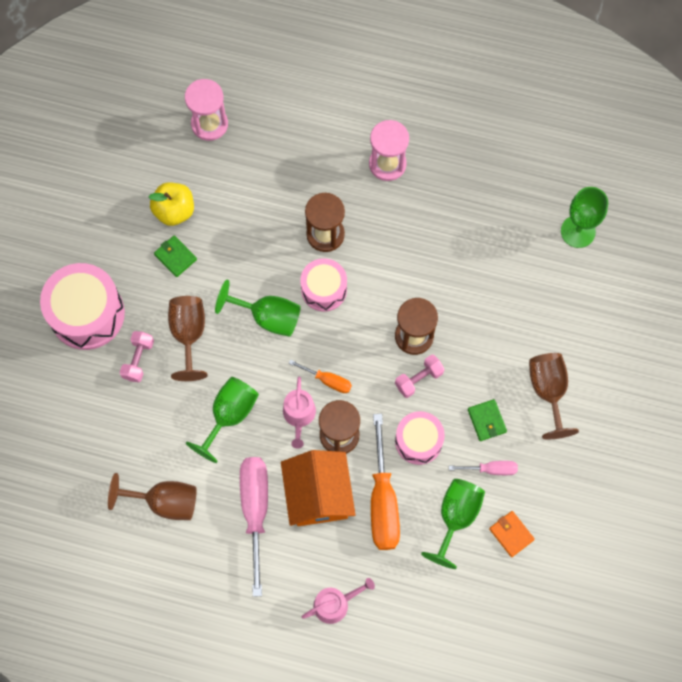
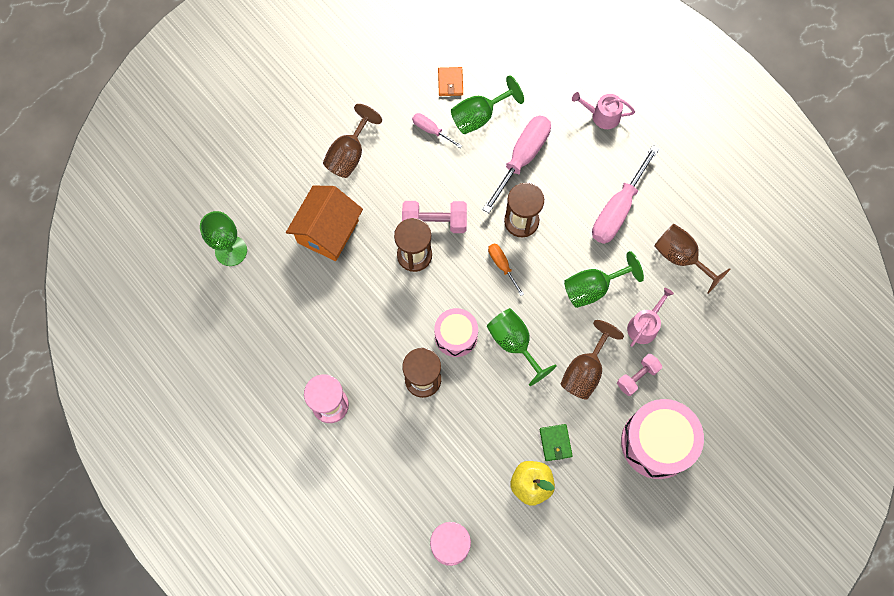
camera: 145 degrees left, 0 degrees up
(299, 415) = (541, 254): pink watering can -> pink watering can (644, 325)
(318, 495) = (565, 191): orange house -> orange house (328, 231)
(383, 500) = (522, 159): orange screwdriver -> pink screwdriver
(418, 441) = (467, 181): pink drum -> none
(419, 379) = (434, 222): pink dumbbell -> pink dumbbell, size x1.50
(487, 421) = (408, 163): green wallet -> none

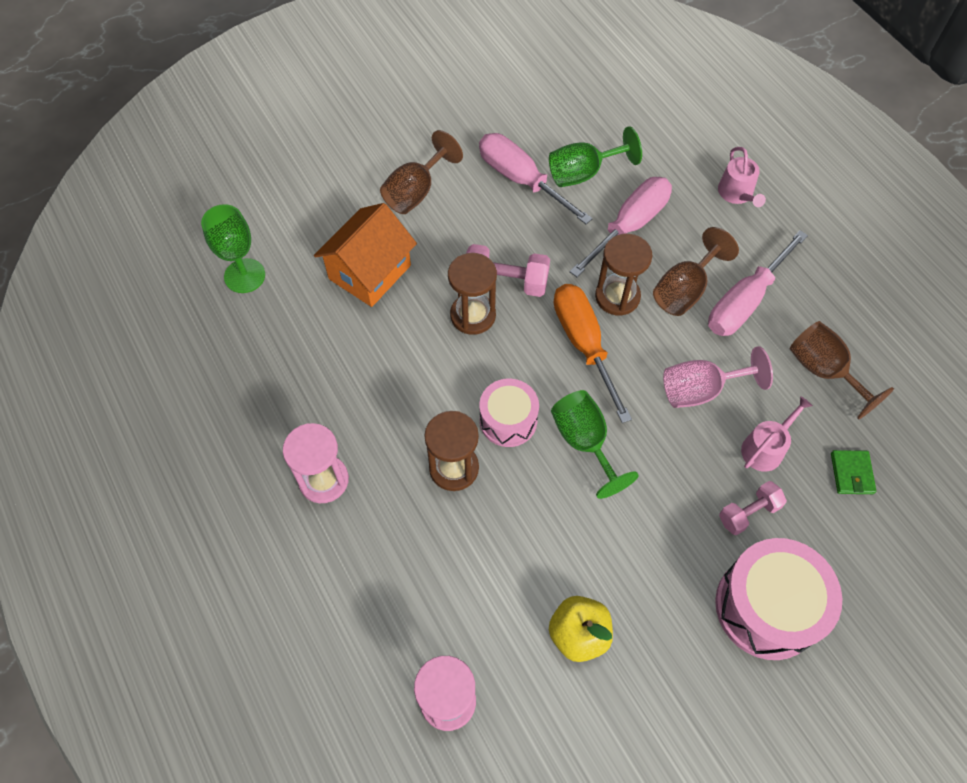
camera: 10 degrees right, 10 degrees down
(431, 130) = (521, 180): pink screwdriver -> pink screwdriver, size x1.98
(450, 83) = (554, 133): orange wallet -> none
(502, 266) = (584, 345): orange screwdriver -> orange screwdriver, size x1.98
(555, 443) = (622, 582): green wallet -> green wallet (851, 473)
(585, 371) = (676, 493): brown goblet -> brown goblet (684, 290)
(593, 288) = (700, 390): green goblet -> pink goblet
(602, 116) = (737, 194): pink watering can -> pink watering can turned 120 degrees counterclockwise

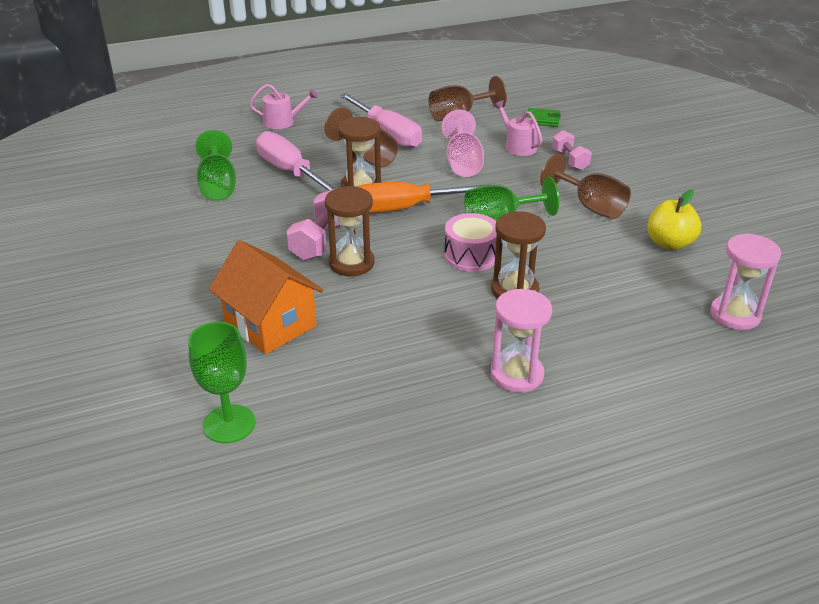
camera: 80 degrees left, 25 degrees down
(416, 192) = (179, 284): brown goblet -> brown goblet (590, 206)
(521, 180) = (205, 219): pink screwdriver -> none
(767, 607) = (643, 164): pink drum -> none

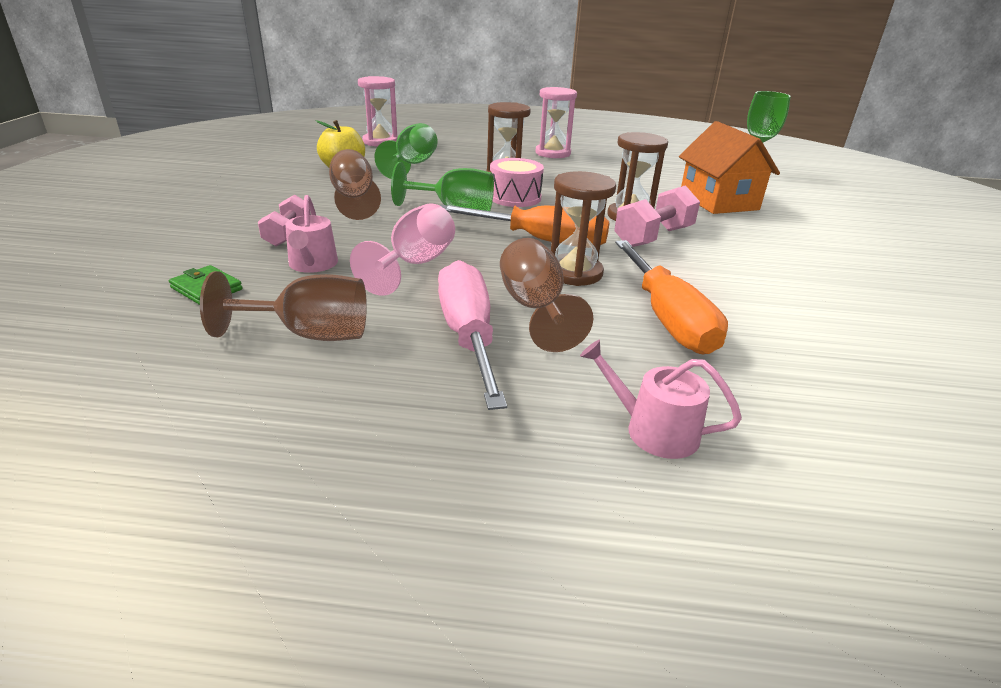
camera: 155 degrees left, 5 degrees down
(218, 186) = (787, 327): green goblet -> green goblet (412, 165)
(290, 172) = (667, 318): pink screwdriver -> orange screwdriver

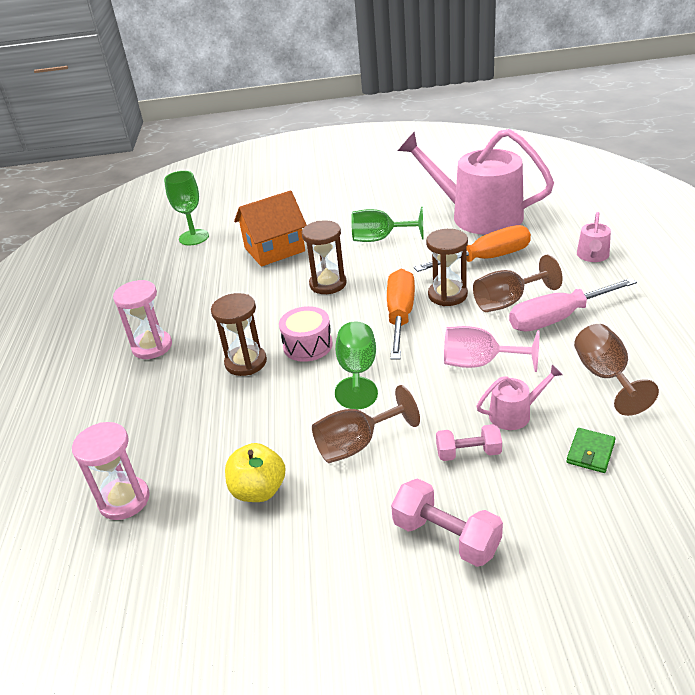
camera: 95 degrees left, 5 degrees up
(412, 165) = (225, 438): green goblet -> green goblet (380, 239)
(653, 237) = (366, 271): pink dumbbell -> pink dumbbell (446, 537)
(831, 343) = (478, 216): none -> pink watering can

